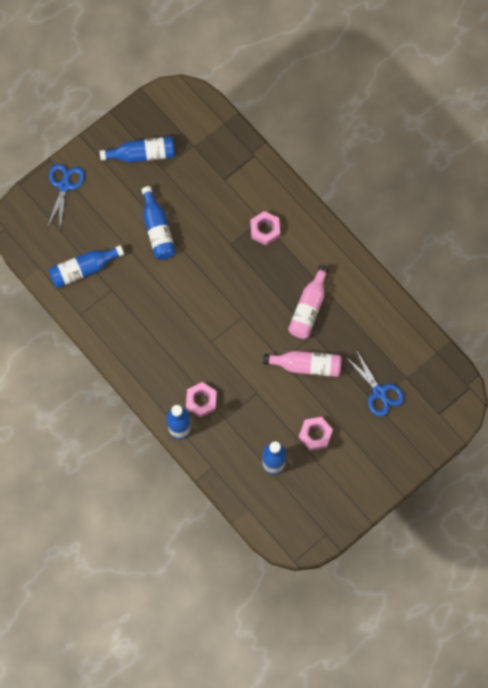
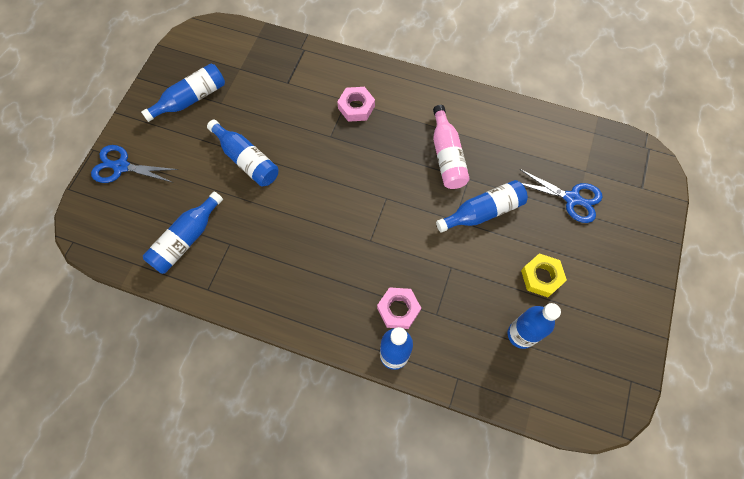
camera: 30 degrees left, 5 degrees down
(64, 186) = (121, 167): blue scissors -> blue scissors turned 60 degrees counterclockwise
(306, 365) = (483, 212): pink bottle -> blue bottle
(315, 434) = (541, 277): pink nut -> yellow nut

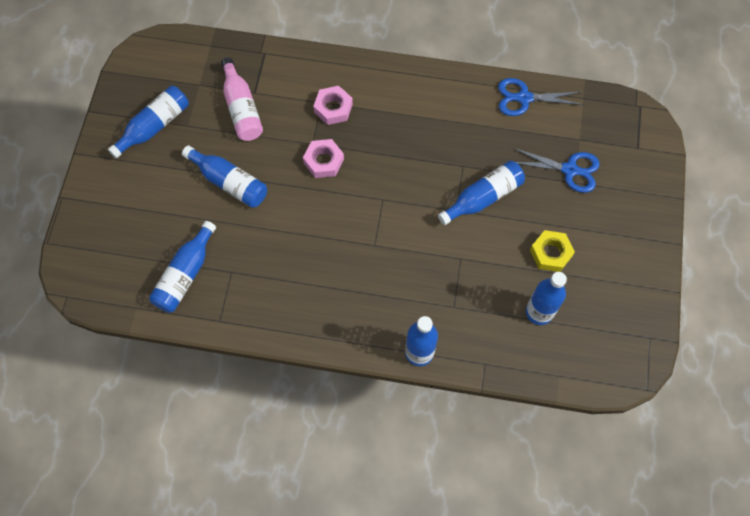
camera: 10 degrees left, 0 degrees up
(121, 167) = (97, 210): blue scissors -> blue scissors (524, 98)
(398, 309) = (415, 308): pink nut -> pink nut (323, 161)
(447, 156) = (437, 145): pink bottle -> pink bottle (242, 108)

